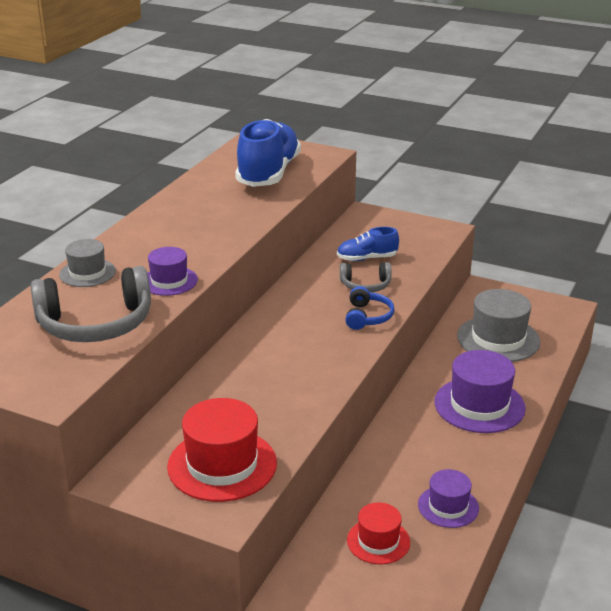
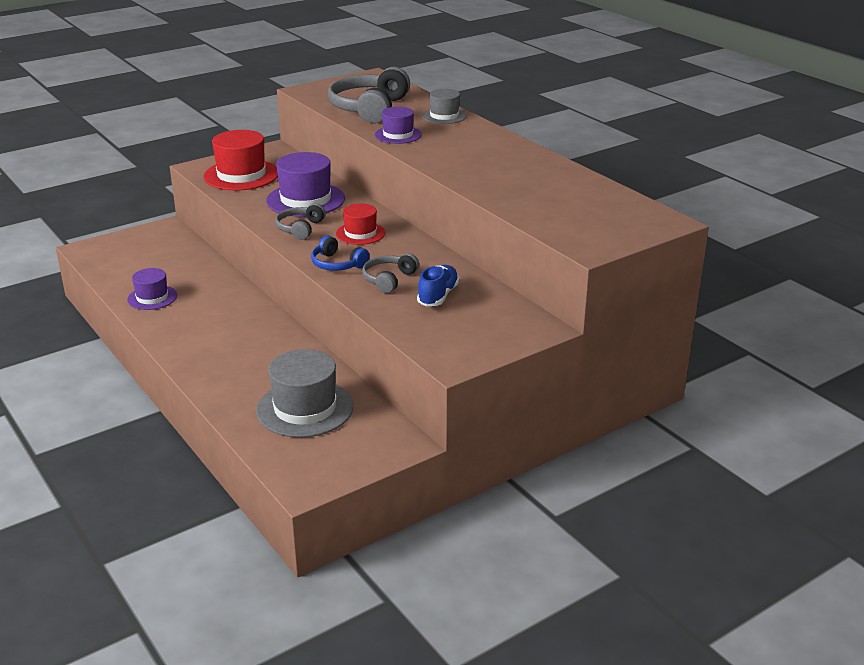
camera: 120 degrees right, 0 degrees up
(268, 173) = (564, 208): blue shoe -> none
(321, 363) = (300, 228): none -> grey headphones
(378, 541) = (162, 265): red hat -> red hat (360, 233)
(479, 405) = (229, 354): purple hat -> purple hat (305, 200)

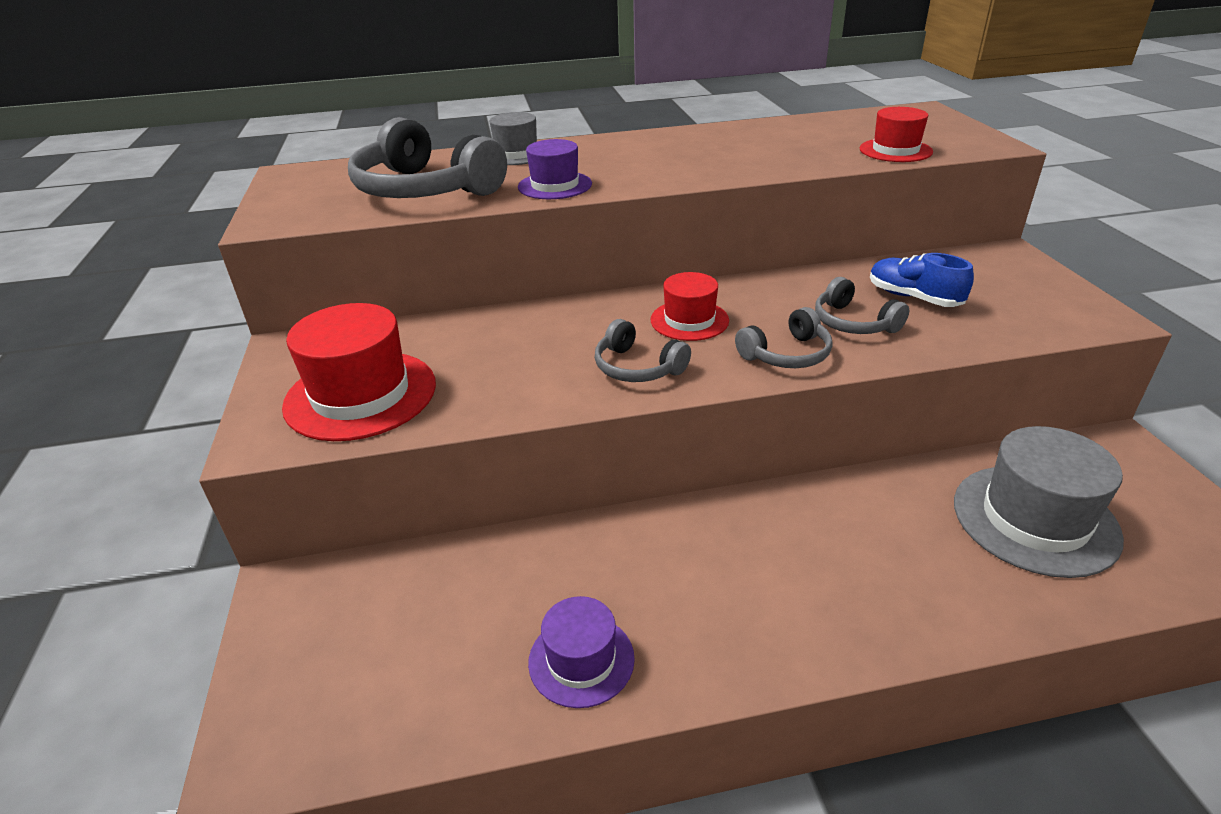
camera: 65 degrees left, 5 degrees up
(305, 200) = (530, 346): purple hat -> none
(337, 264) = (786, 354): blue headphones -> grey headphones
(545, 217) = (895, 150): none -> red hat

